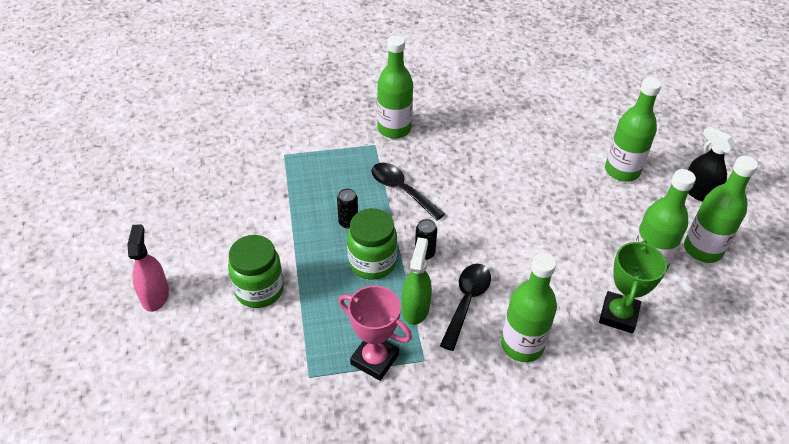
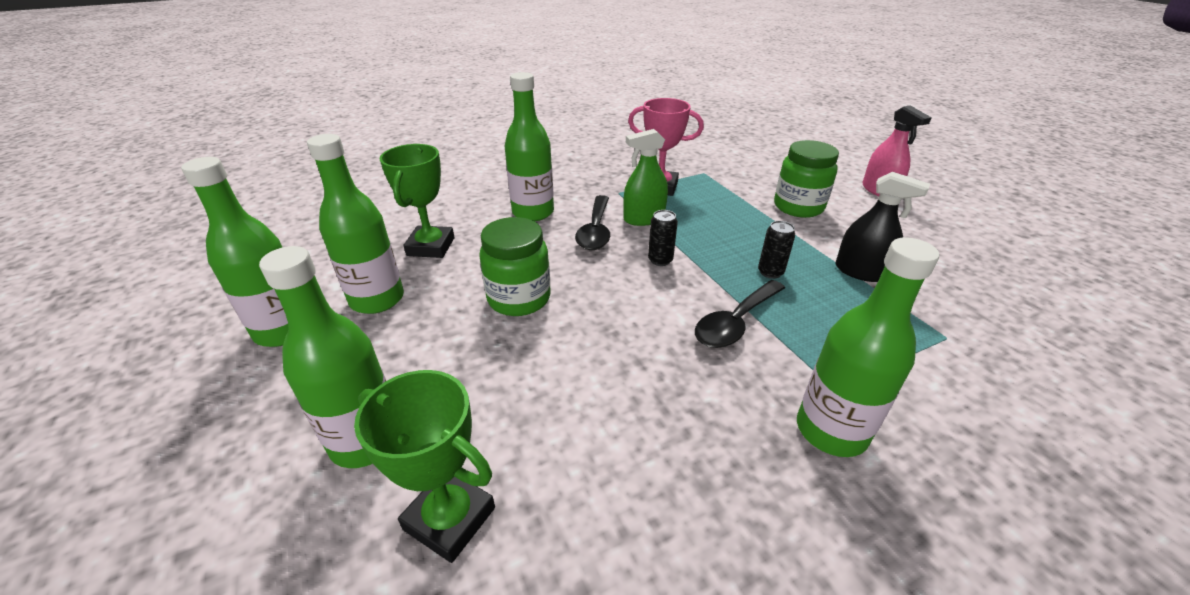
camera: 165 degrees right, 10 degrees down
(372, 262) = (711, 243): green jar -> green jar (519, 298)
(401, 190) = (735, 322): black spoon -> black spoon turned 105 degrees clockwise
(415, 308) = (644, 219): green spray bottle -> green spray bottle turned 75 degrees clockwise
(576, 135) = (450, 518): none -> green trophy
(699, 192) = (226, 427): black spray bottle -> black spray bottle (860, 271)

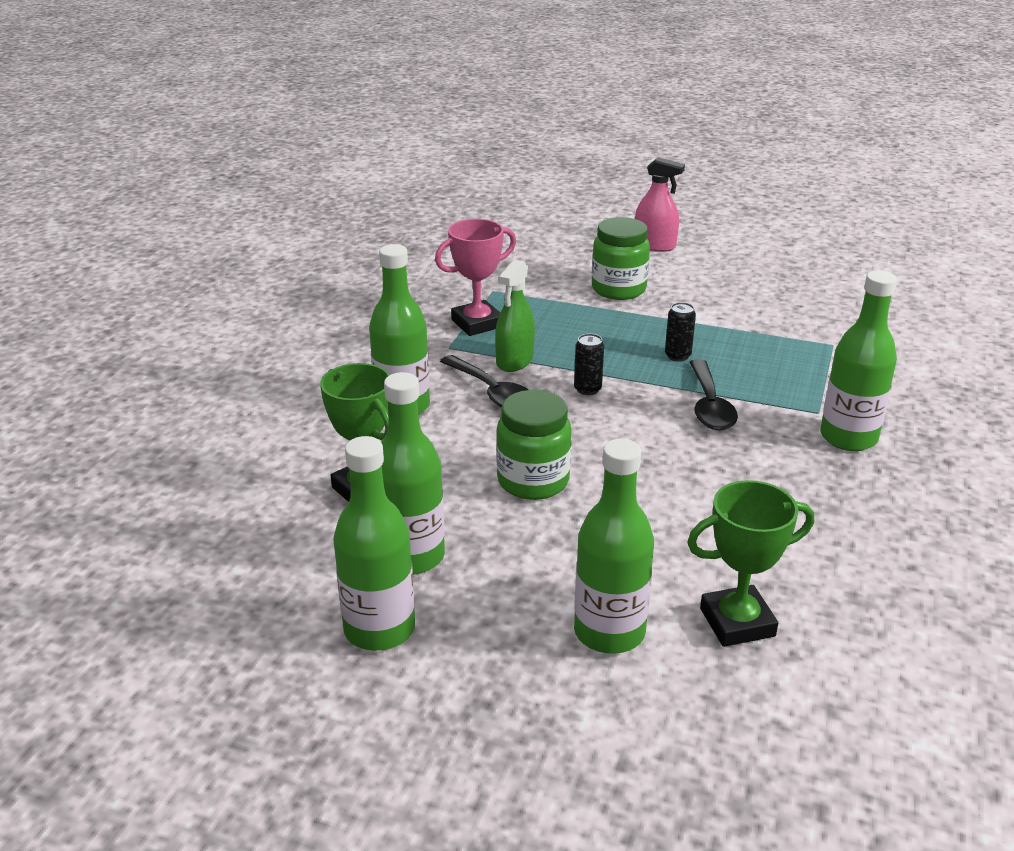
camera: 45 degrees left, 5 degrees down
(860, 271) = (731, 324): black spray bottle -> none

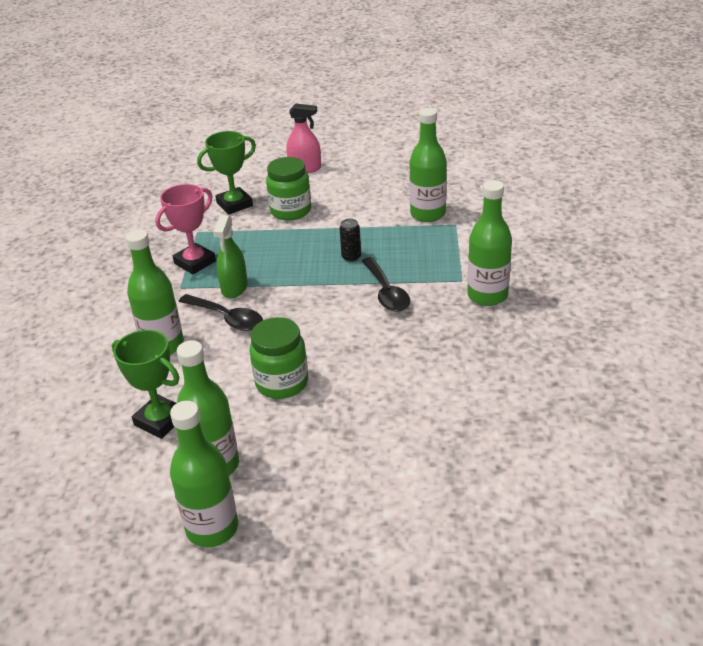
camera: 15 degrees left, 5 degrees up
(587, 389) = (296, 299): black can -> none
(609, 632) = (374, 485): green bottle -> green bottle (427, 214)
(737, 622) = (457, 454): green trophy -> green trophy (234, 204)

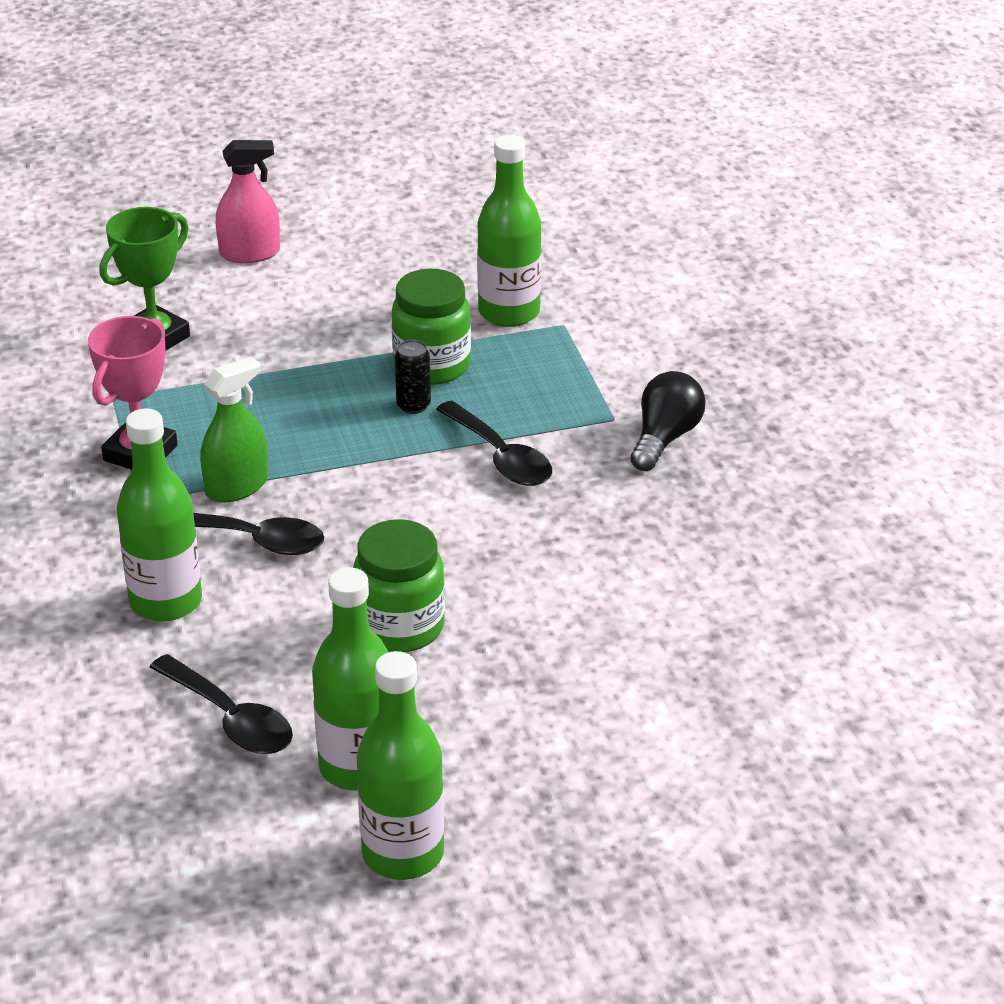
camera: 20 degrees left, 0 degrees up
(160, 420) = (231, 719): green trophy -> black spoon
(234, 287) = (236, 486): green spray bottle -> green spray bottle turned 120 degrees counterclockwise
(291, 211) = (265, 337): green jar -> green jar (432, 366)
(487, 295) = (665, 438): green bottle -> black light bulb

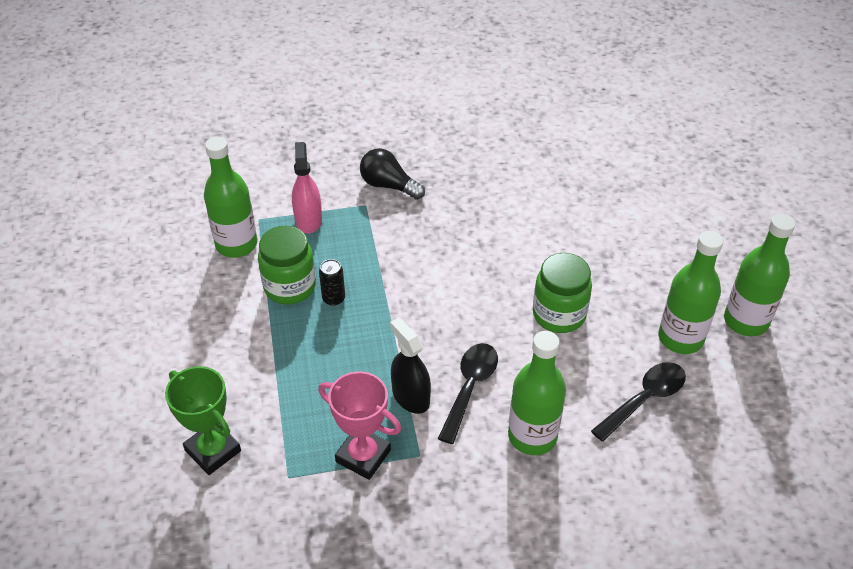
camera: 85 degrees left, 10 degrees up
(236, 486) = (410, 396): green spray bottle -> black spray bottle
(250, 253) = (110, 388): pink spray bottle -> pink spray bottle (308, 220)
(501, 457) = (396, 259): black spoon -> none

